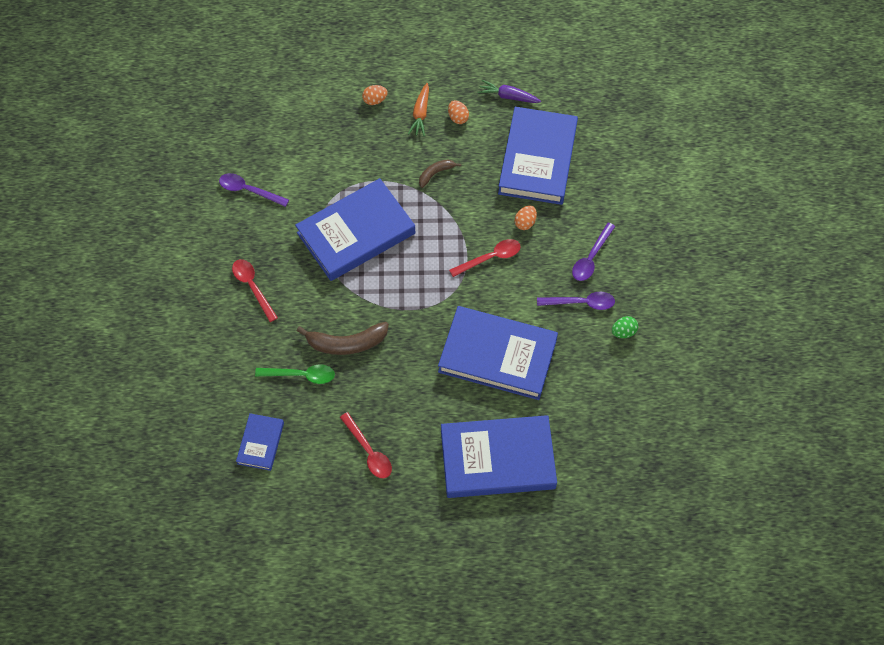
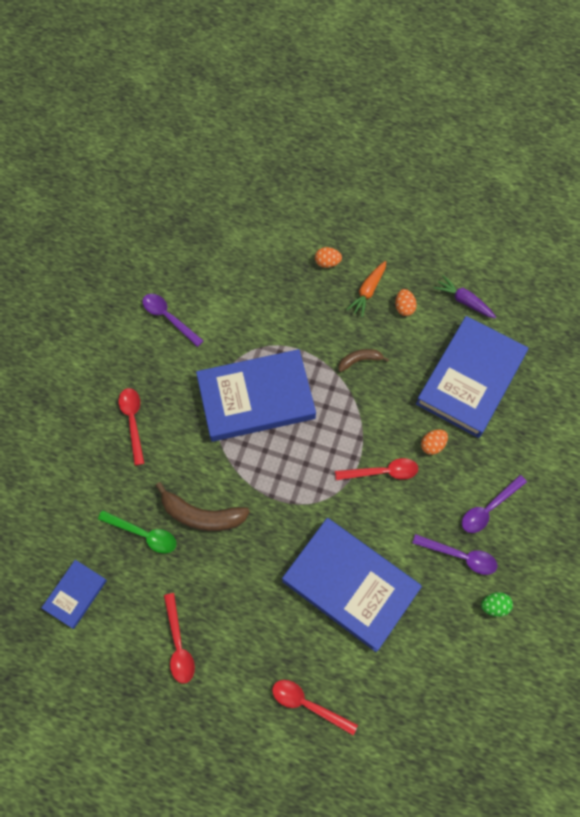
camera: 20 degrees right, 5 degrees up
(497, 459) = (308, 704): blue book -> red spoon

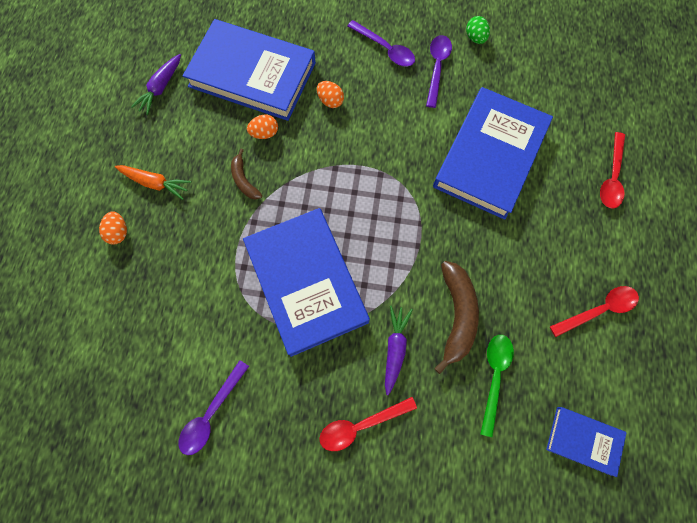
camera: 100 degrees left, 5 degrees up
(185, 459) = (395, 348): none -> purple carrot
(382, 472) = (368, 142): red spoon -> none
(404, 307) = (173, 144): orange egg -> orange egg (264, 133)

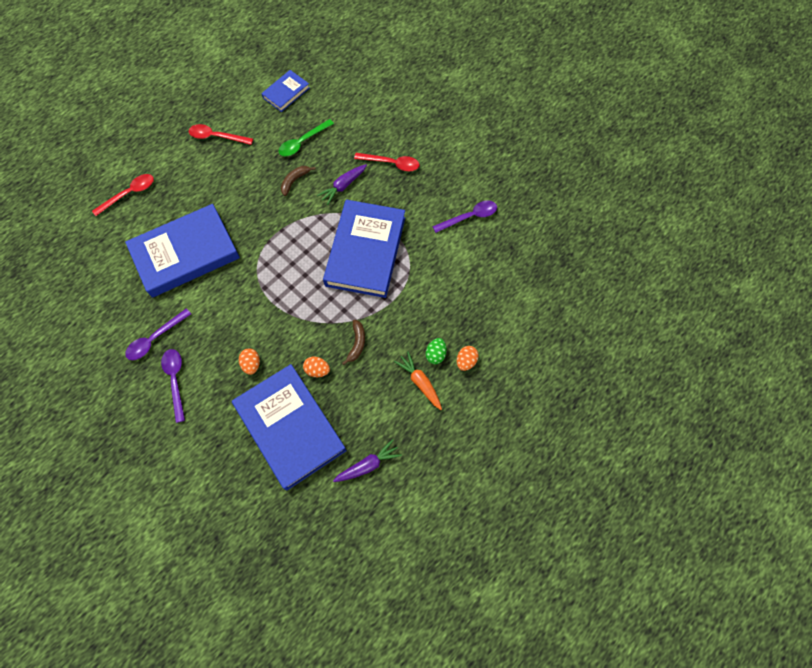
camera: 145 degrees left, 5 degrees down
(456, 315) = (294, 181): brown banana -> brown banana, size x0.57
(475, 38) = (105, 344): green egg -> green egg (435, 354)
(583, 440) = (286, 93): blue book -> blue book turned 75 degrees clockwise

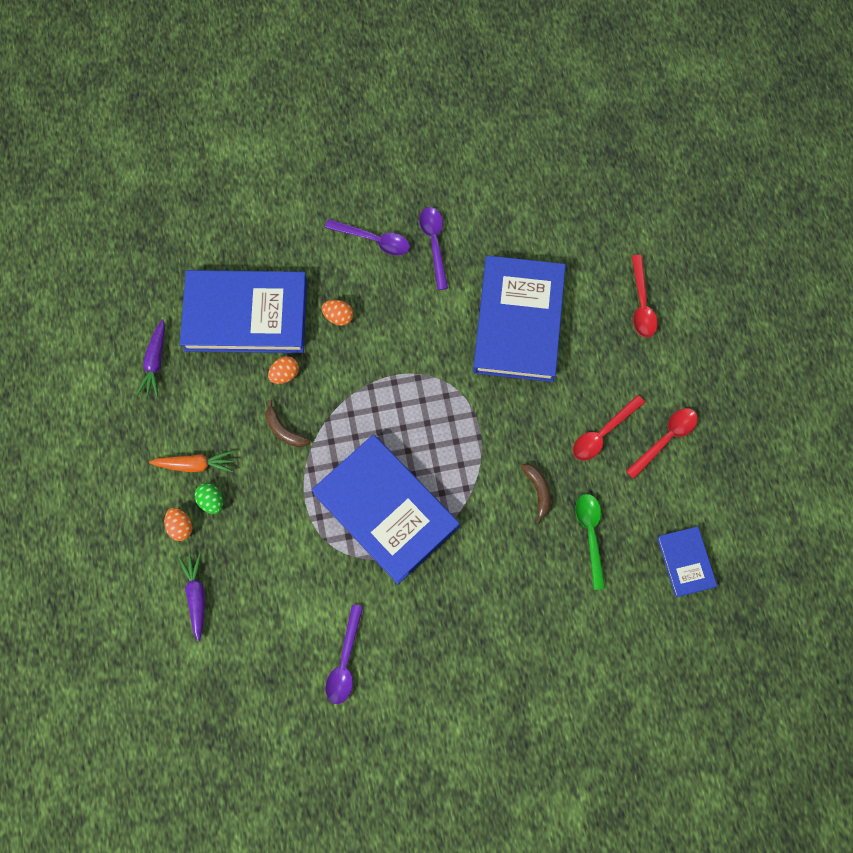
camera: 125 degrees right, 5 degrees up
(343, 186) = (492, 542): purple carrot -> purple carrot (196, 596)
(391, 163) = (485, 621): red spoon -> red spoon (603, 433)

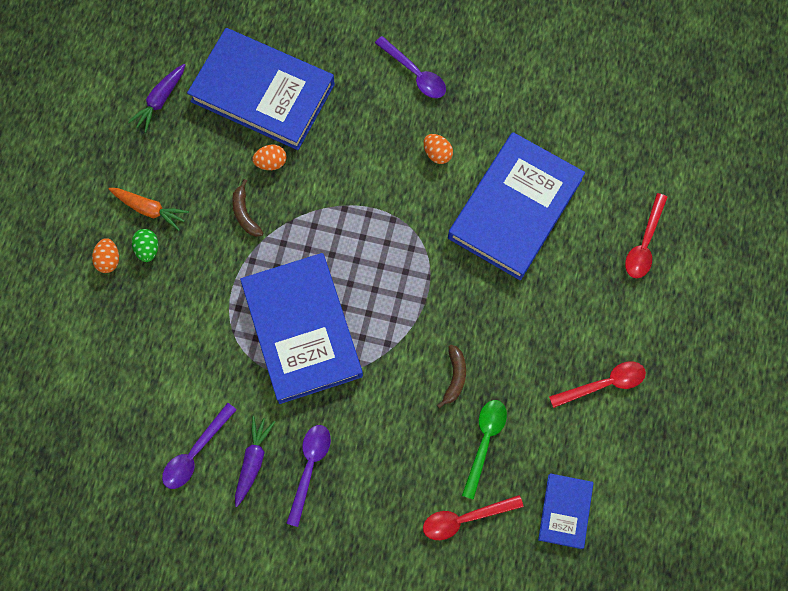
camera: 25 degrees right, 0 degrees up
(196, 596) = (92, 329): purple carrot -> purple carrot (253, 461)
(338, 317) = (347, 131): orange egg -> orange egg (437, 154)
(434, 243) = (470, 101): purple spoon -> purple spoon (310, 468)
(603, 433) = (544, 350): red spoon -> red spoon (465, 518)

